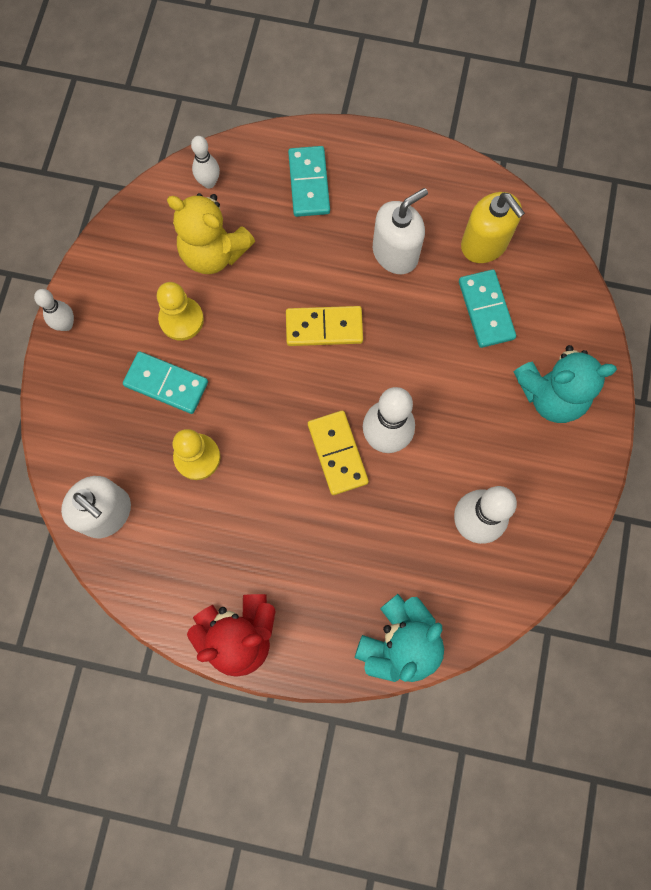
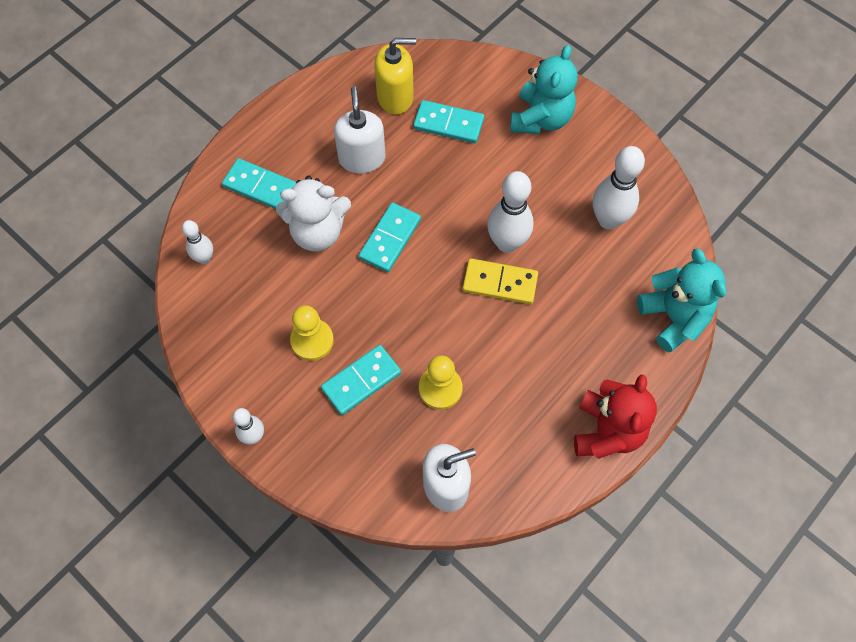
camera: 60 degrees left, 10 degrees down
(213, 253) = (270, 286): yellow teddy bear -> none
(292, 260) = (317, 232): none -> white teddy bear
(324, 328) = (390, 239): yellow domino -> turquoise domino

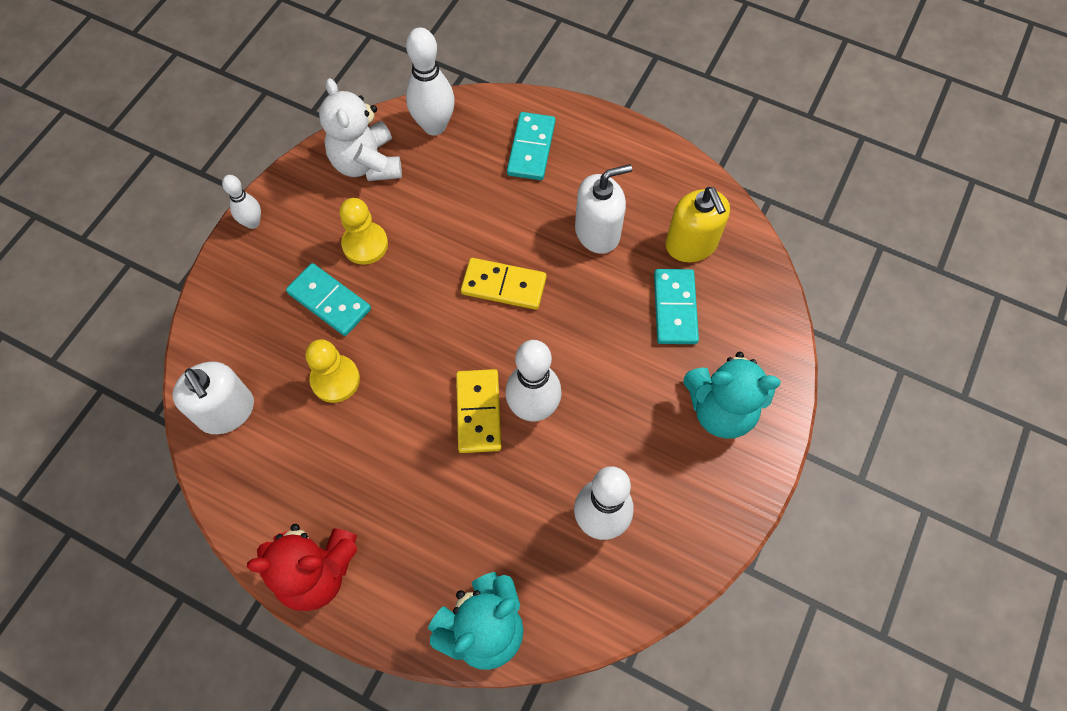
camera: 75 degrees right, 0 degrees up
(204, 258) = (434, 126): white bowling pin -> white bowling pin, size x1.75
(317, 232) = (492, 215): white teddy bear -> white teddy bear (367, 163)
(390, 239) = (503, 286): turquoise domino -> yellow domino

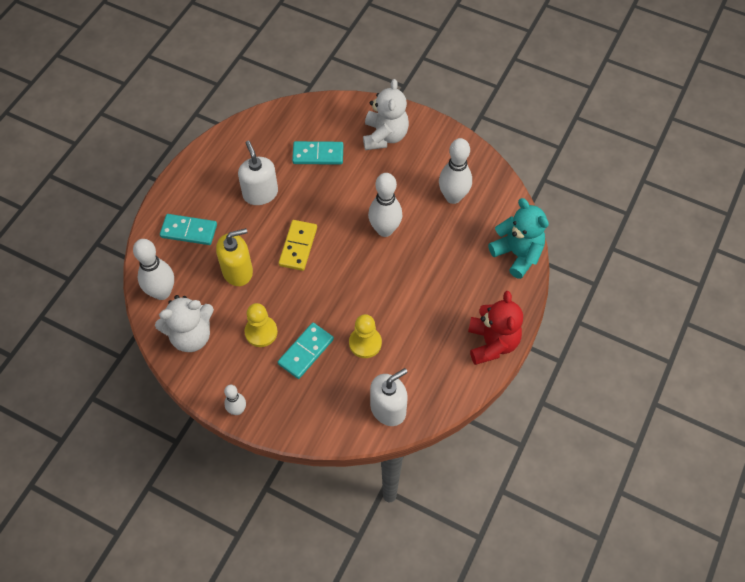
camera: 90 degrees left, 5 degrees down
(479, 412) = (387, 259): yellow domino -> none
(691, 244) = (273, 144): yellow soap dispenser -> yellow soap dispenser (237, 271)
(721, 409) = (385, 136): turquoise teddy bear -> white teddy bear

